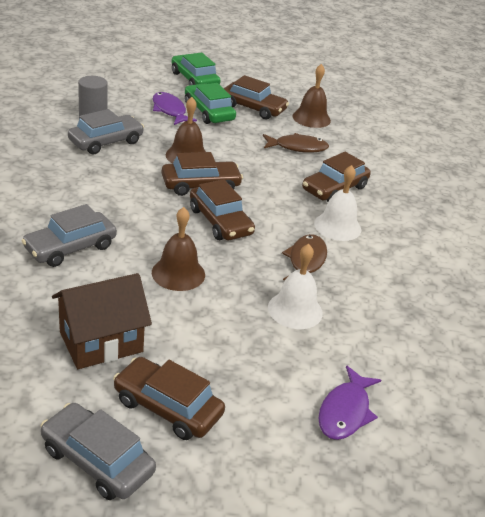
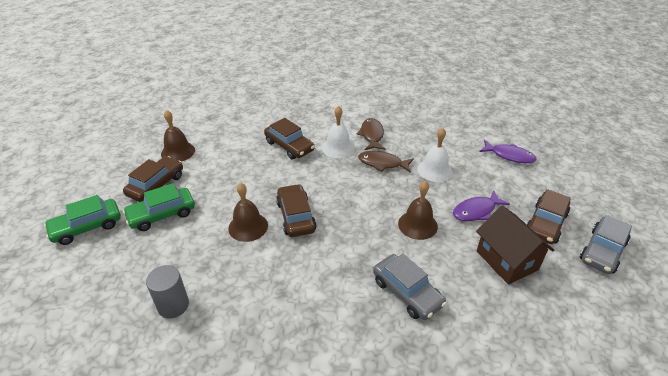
camera: 85 degrees left, 5 degrees up
(106, 142) = (224, 288): grey car -> none
(169, 110) = (157, 243): purple fish -> purple fish (476, 211)
(220, 222) = (346, 204): brown car -> none
(297, 147) = (229, 161): brown fish -> brown fish (372, 135)

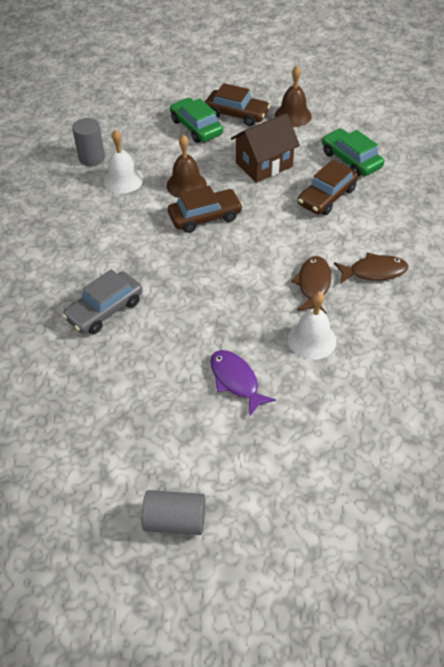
camera: 85 degrees right, 10 degrees up
(87, 227) = (175, 90): green car -> green car (351, 160)
(338, 148) = (335, 240): white bell -> white bell (123, 180)
(417, 225) = (204, 319): brown bell -> none
(506, 260) = (153, 404): brown house -> brown house (264, 165)
(509, 156) = (370, 436): purple fish -> none
(545, 223) = (222, 459): brown car -> none
(602, 251) = (175, 520): grey car -> grey cylinder

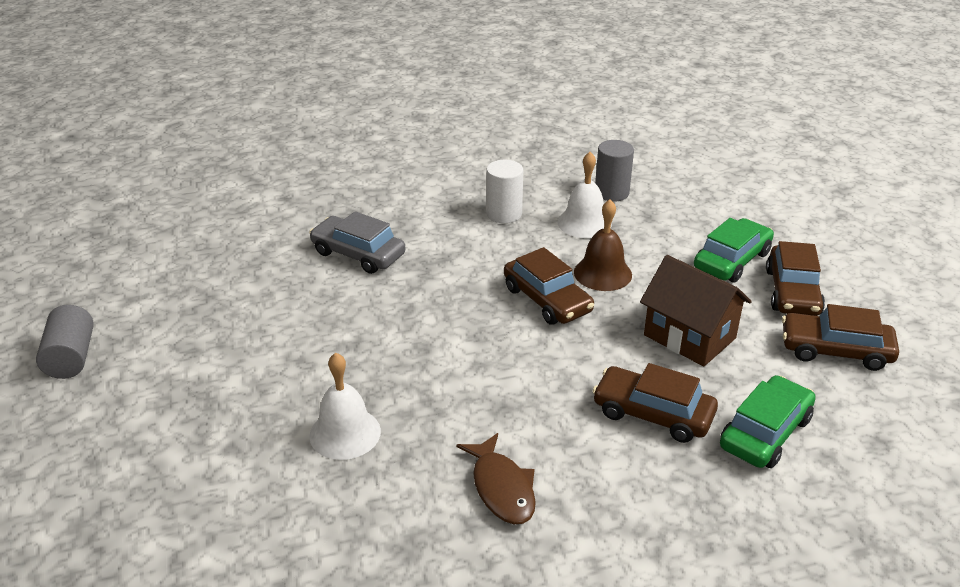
camera: 75 degrees right, 15 degrees down
(90, 218) = (504, 214): none -> white cylinder
(236, 380) = (265, 372): purple fish -> none
(293, 115) = (835, 350): brown bell -> brown car
(313, 284) = (451, 422): brown fish -> none

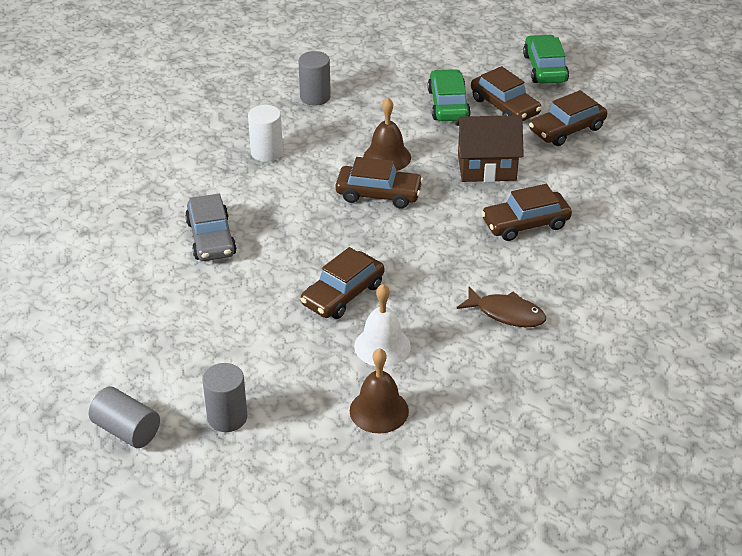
camera: 45 degrees left, 5 degrees up
(142, 401) = (227, 417): none -> grey cylinder
(251, 489) = (379, 410): none -> brown bell
(358, 254) = (211, 238): grey car -> grey car turned 90 degrees counterclockwise
(384, 364) = (343, 294): none -> brown car
(584, 223) = (328, 129): white bell -> none
(765, 433) = (589, 198): green car -> green car (545, 68)

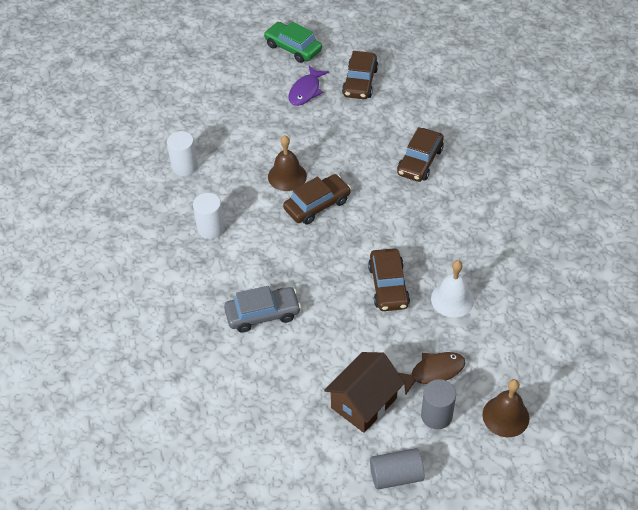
camera: 45 degrees left, 10 degrees up
(211, 238) = (263, 314): grey car -> grey car turned 45 degrees counterclockwise
(315, 97) = (184, 166): grey cylinder -> white cylinder
(379, 410) = (503, 339): brown bell -> brown bell (505, 416)
(448, 104) = (272, 113): green car -> none
(486, 167) = (351, 140): brown house -> brown house (363, 403)
(504, 106) = (306, 91): brown car -> purple fish
(506, 313) = (484, 225): brown fish -> brown fish (433, 372)

